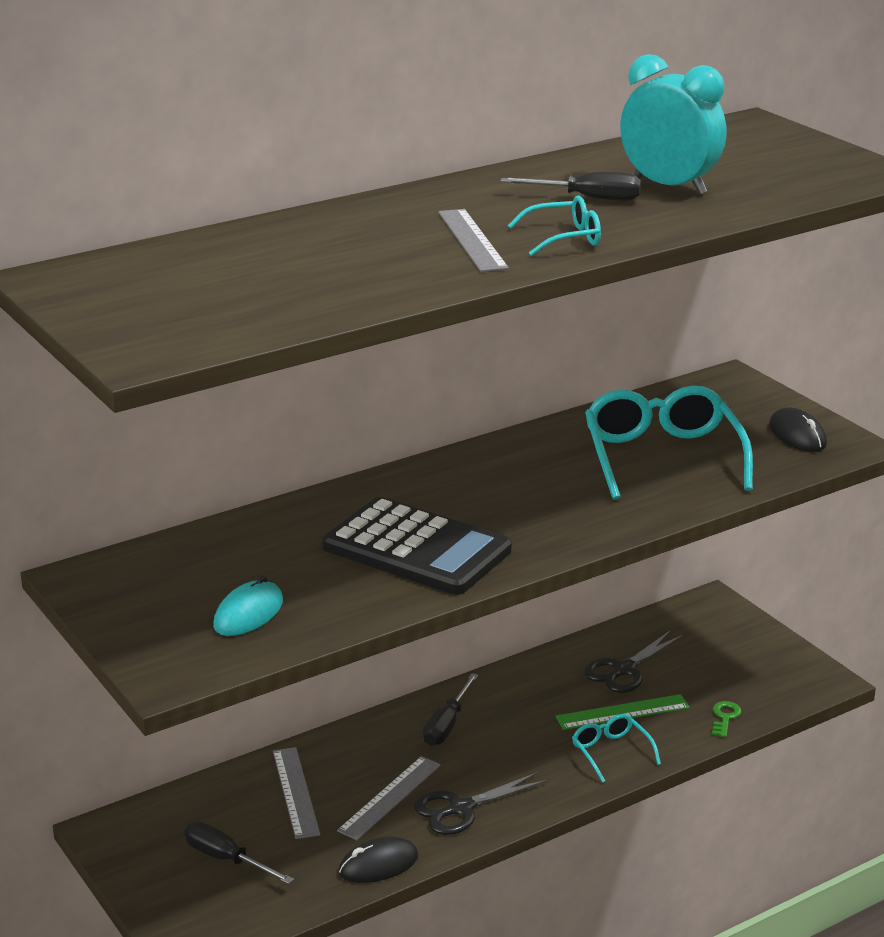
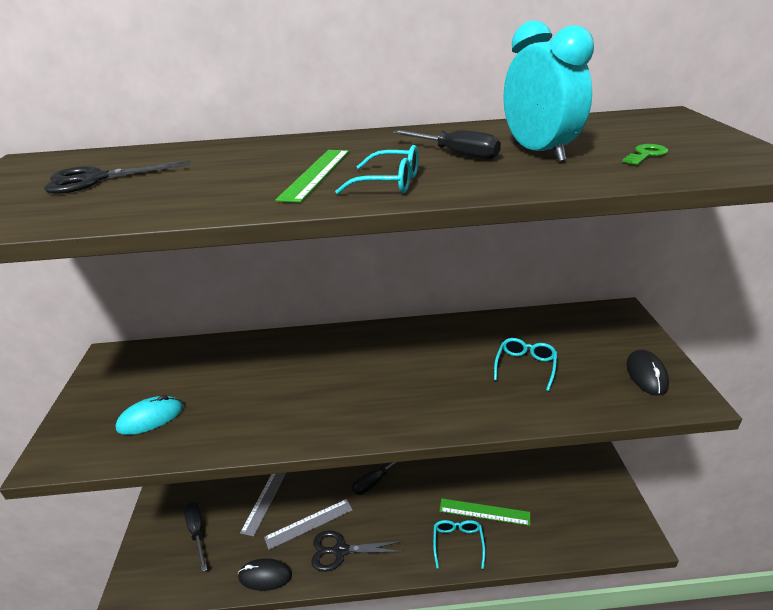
camera: 30 degrees right, 5 degrees up
(416, 549) = (297, 397): black calculator -> none
(471, 240) = (315, 174): grey ruler -> green ruler
(624, 670) = (504, 477): black scissors -> black scissors (94, 179)
(662, 457) = (525, 366): turquoise glasses -> turquoise glasses, size x0.50
(725, 717) = (550, 544): green key -> green key (646, 155)

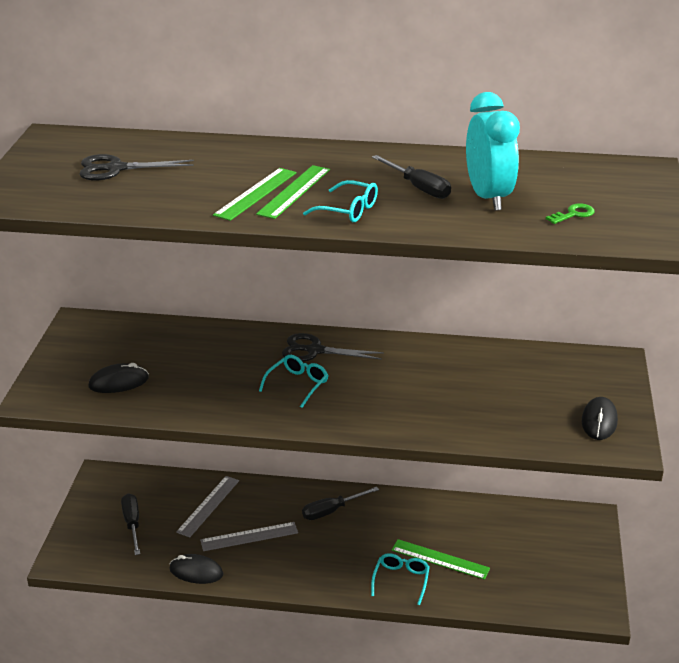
camera: 10 degrees right, 0 degrees up
(151, 418) = (118, 382): turquoise mouse -> black mouse
(270, 181) = (256, 194): none -> green ruler
(340, 551) = (276, 565): black scissors -> black scissors (315, 350)
(525, 366) = (484, 395): turquoise glasses -> turquoise glasses (297, 384)

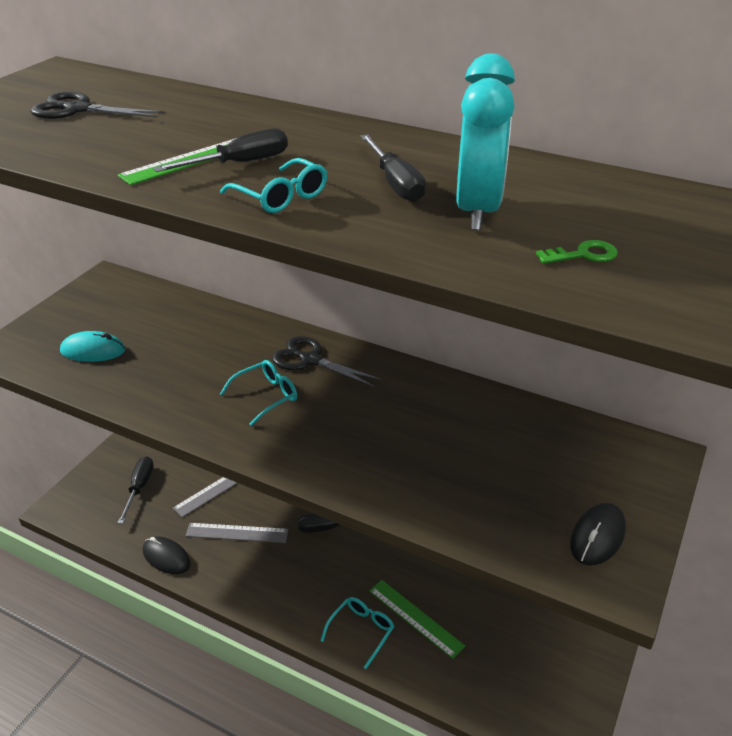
camera: 20 degrees right, 5 degrees up
(118, 382) = (93, 351): black mouse -> turquoise mouse
(294, 191) = (240, 163): green ruler -> black screwdriver

